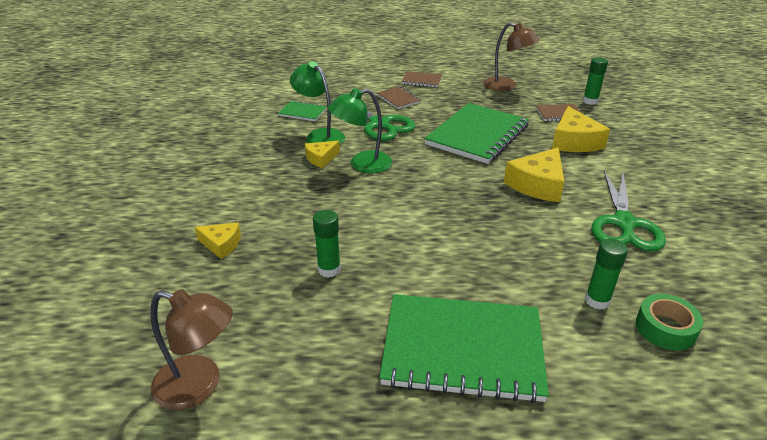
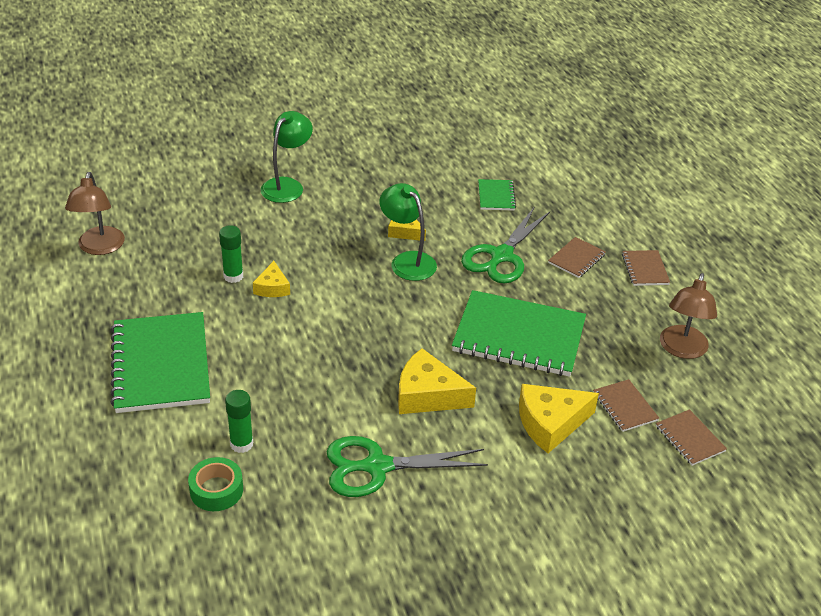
camera: 70 degrees right, 5 degrees up
(221, 244) = (246, 212): yellow cheese -> yellow cheese (272, 287)
(320, 135) = (451, 220): green lamp -> green lamp (287, 185)
(590, 101) = (690, 439): green glue stick -> brown notebook

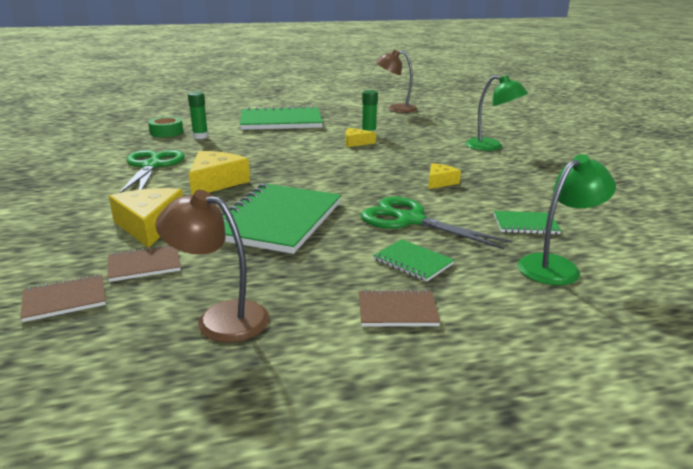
camera: 95 degrees right, 15 degrees down
(407, 261) = (395, 181): green lamp -> green lamp (556, 266)
(576, 259) = (413, 262): brown notebook -> green notebook

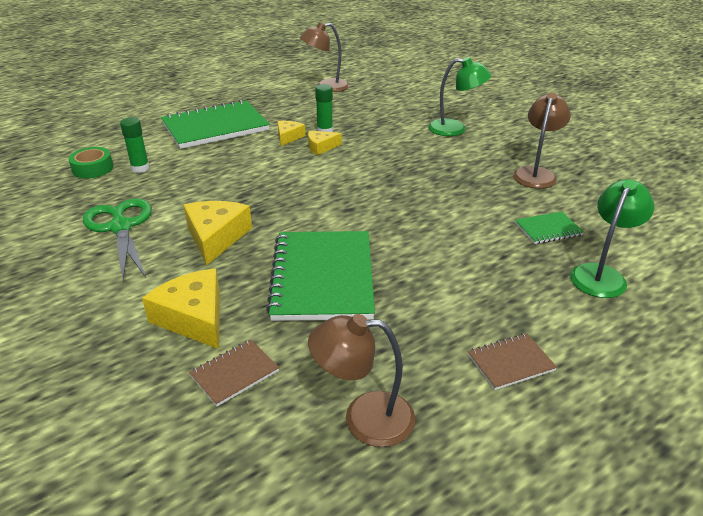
camera: 20 degrees left, 10 degrees up
(65, 300) = (189, 443): brown notebook -> none
(410, 220) = (447, 247): green scissors -> none
(413, 262) = (485, 300): green notebook -> none
(440, 182) = (440, 189): yellow cheese -> yellow cheese (288, 137)
(548, 185) = (536, 173): none -> brown lamp

